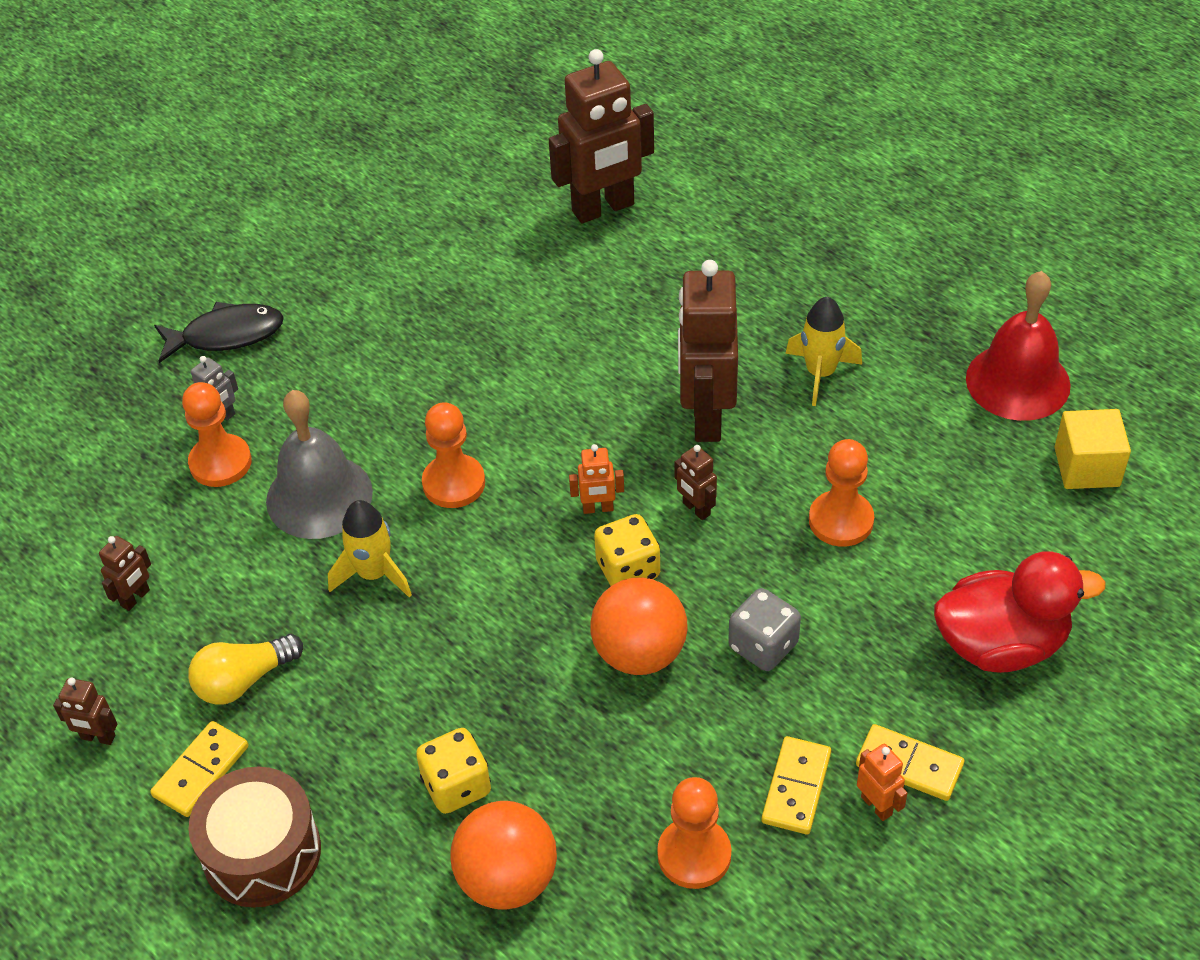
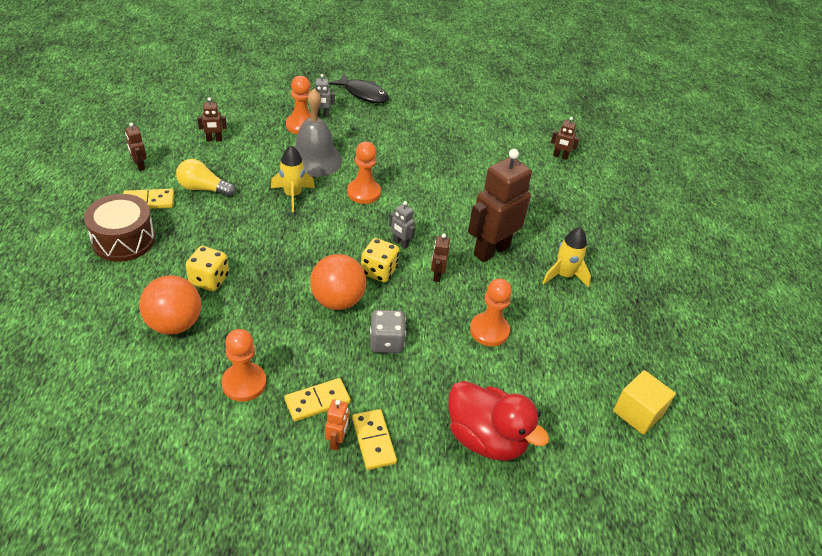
camera: 40 degrees right, 5 degrees down
(598, 508) = (400, 243): orange robot -> grey robot
(603, 208) = (560, 156): brown robot -> brown robot, size x0.44
(1018, 381) = (654, 353): red bell -> none

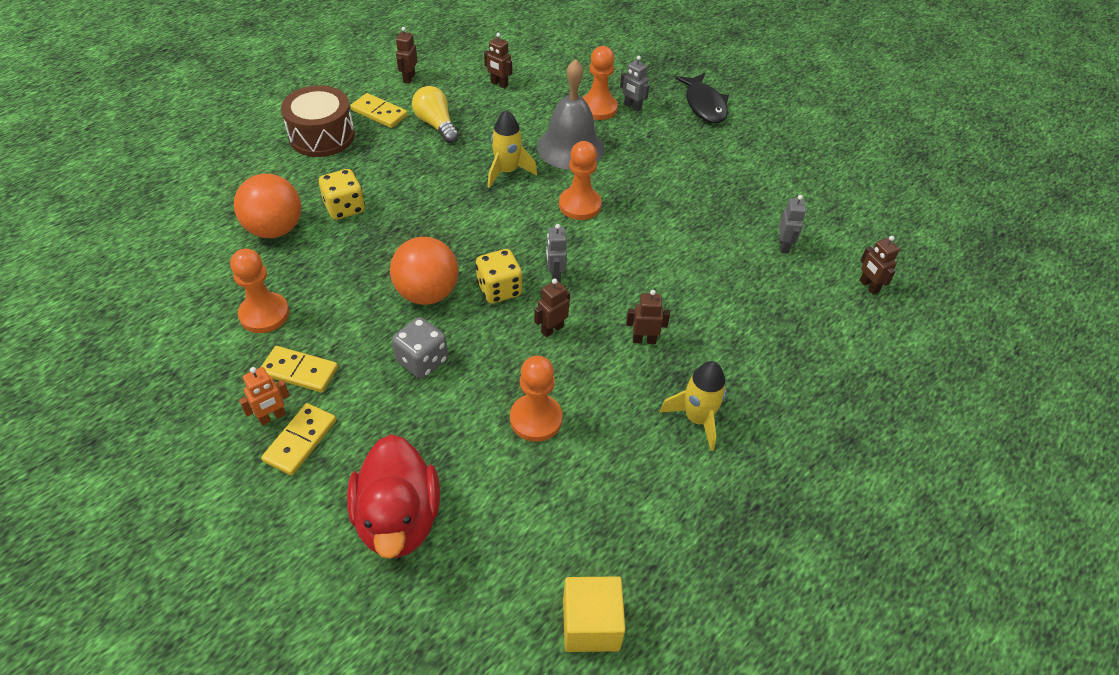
camera: 45 degrees right, 5 degrees up
(491, 250) = (644, 340): brown robot -> brown robot, size x0.44
(499, 156) = (784, 246): none -> grey robot

